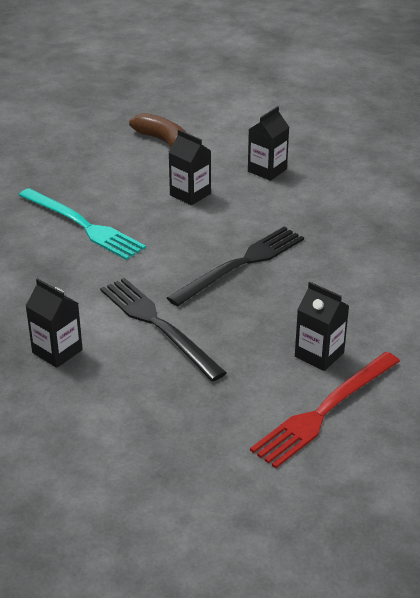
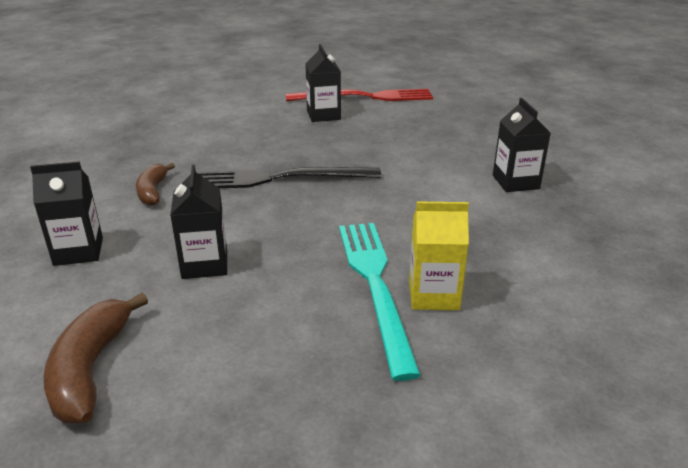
camera: 140 degrees left, 5 degrees down
(45, 234) = (433, 295): none -> yellow carton
(158, 325) = (411, 167): black fork -> none
(303, 215) = (153, 191): none -> brown banana

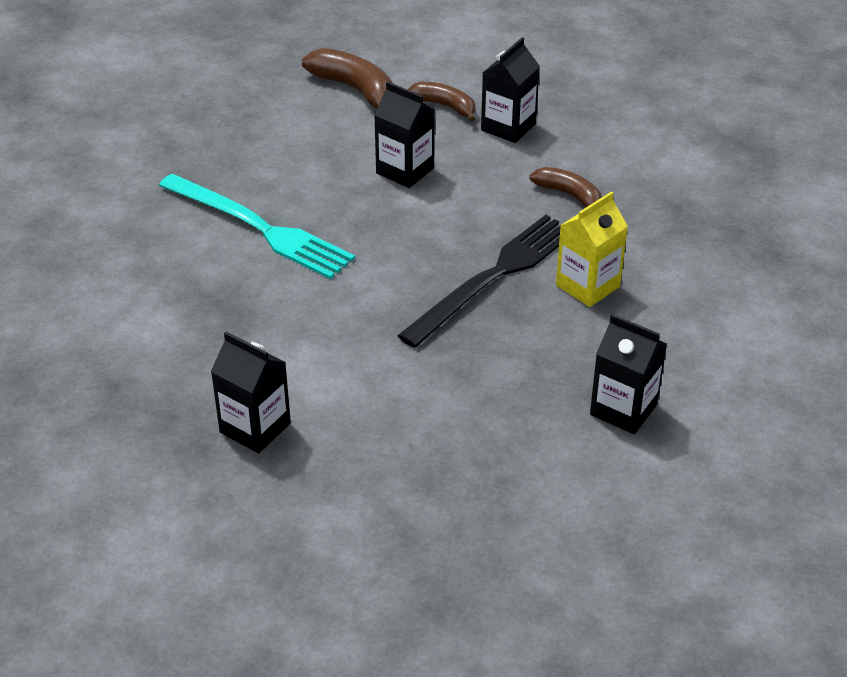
camera: 135 degrees right, 10 degrees up
(72, 298) = (445, 106): none -> brown banana
(365, 97) = (644, 495): red fork -> none
(433, 295) = (207, 246): yellow carton -> yellow carton (587, 286)

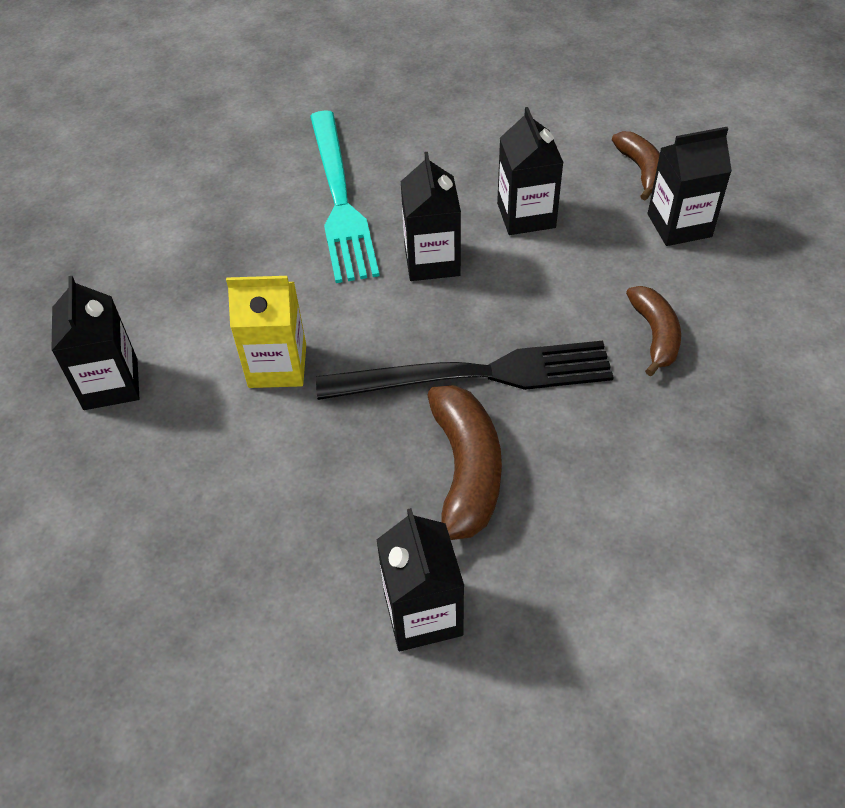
camera: 45 degrees right, 10 degrees up
(355, 90) = (577, 112): brown banana -> brown banana (465, 473)
(378, 230) = (432, 261): none -> black carton
(587, 286) = (554, 447): yellow carton -> yellow carton (277, 366)

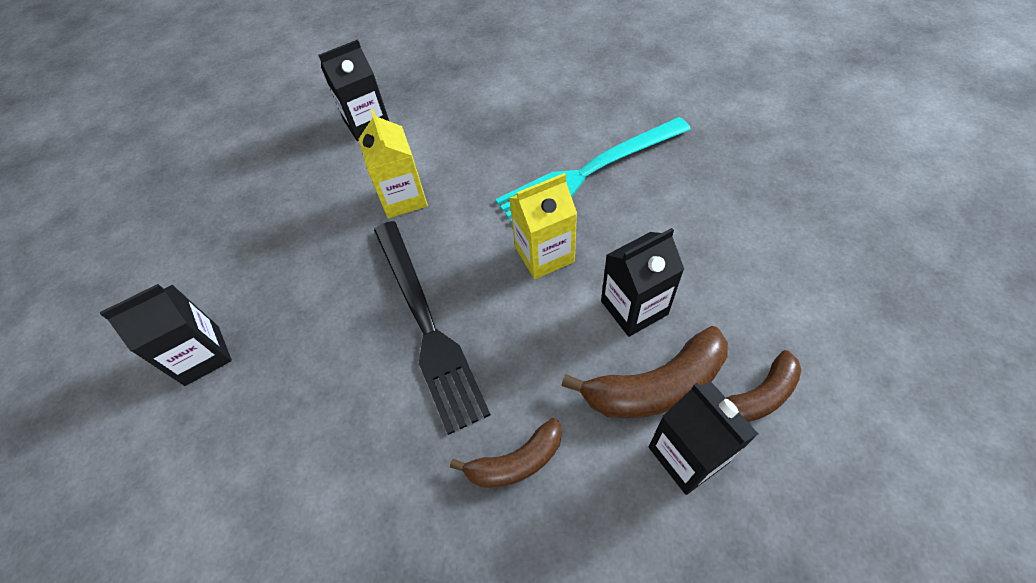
camera: 75 degrees right, 5 degrees up
(432, 261) = (544, 254): black carton -> yellow carton
(465, 473) = (326, 345): brown banana -> brown banana (655, 386)

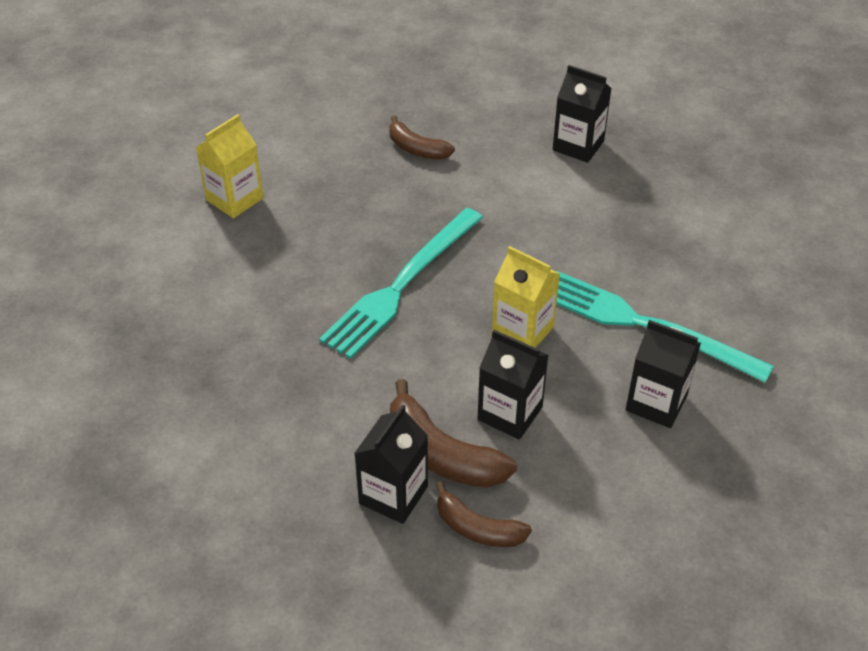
camera: 55 degrees right, 10 degrees down
(202, 355) = (293, 175): black carton -> black carton (656, 403)
(403, 198) = (513, 211): yellow carton -> yellow carton (235, 199)
(426, 324) = (402, 285): black fork -> turquoise fork
(516, 461) = (323, 389): brown banana -> brown banana (417, 149)

